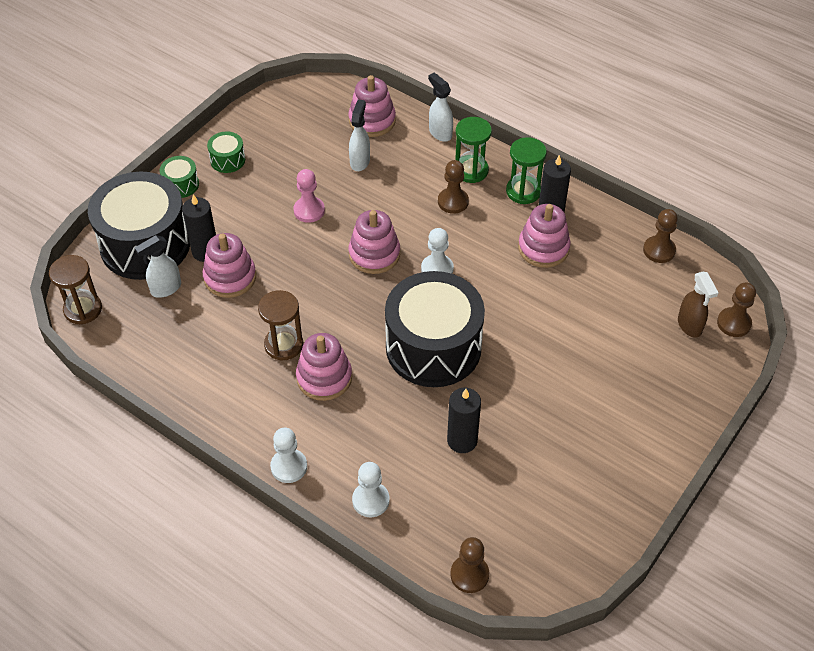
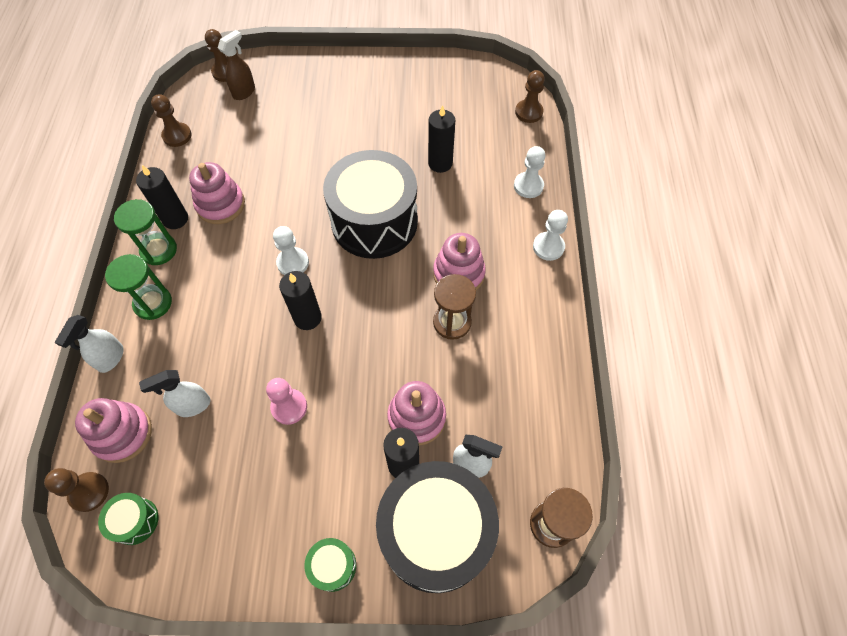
camera: 125 degrees left, 10 degrees up
(227, 160) = (266, 544): green drum -> green drum (135, 521)
(374, 254) = (307, 318): pink stacking toy -> black candle
(453, 202) = (204, 295): brown pawn -> brown pawn (89, 492)

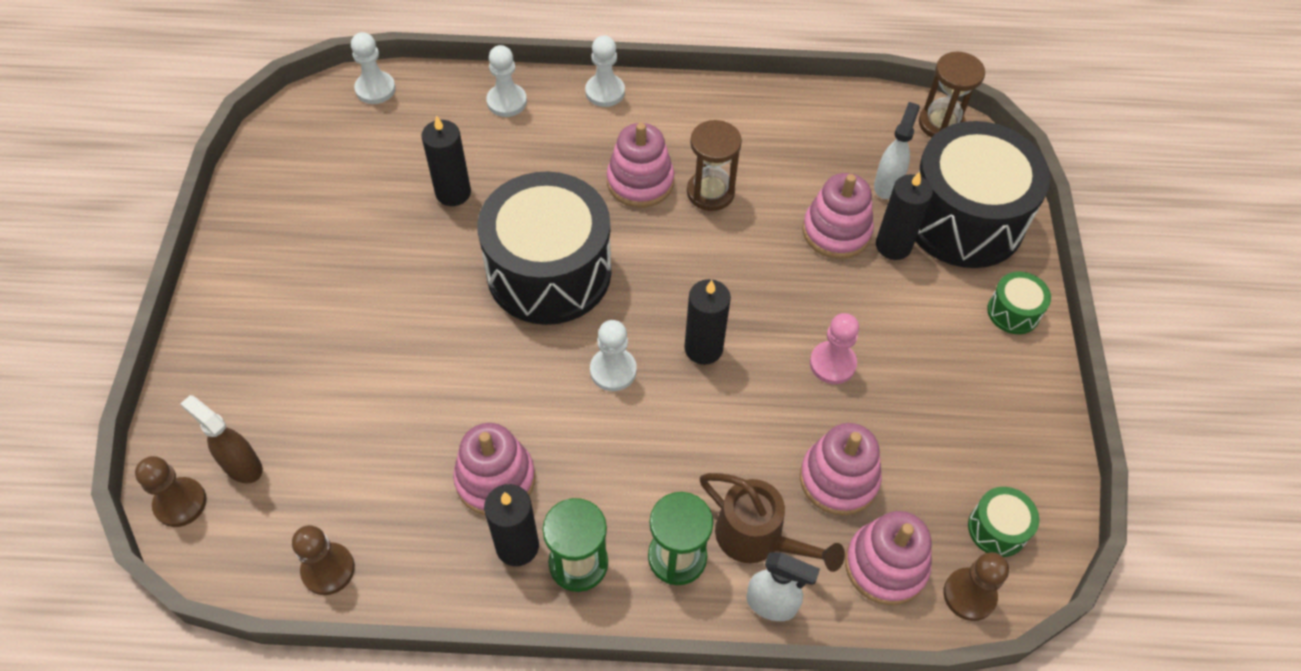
camera: 90 degrees left, 5 degrees down
(157, 351) = (758, 538): none -> brown watering can
(193, 406) = (838, 479): white spray bottle -> pink stacking toy
(528, 112) = (375, 89): brown pawn -> white pawn

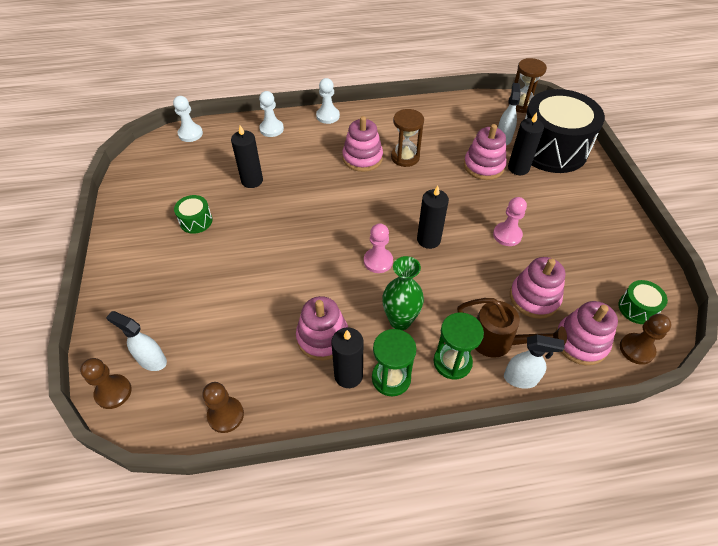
camera: 10 degrees left, 5 degrees down
(242, 466) = (152, 360): brown spray bottle -> white spray bottle
(549, 272) = (322, 213): black drum -> none
(613, 370) = (378, 261): white pawn -> pink pawn
(618, 476) = (400, 321): none -> green vase
(1013, 312) = (598, 191): green drum -> green drum (196, 221)

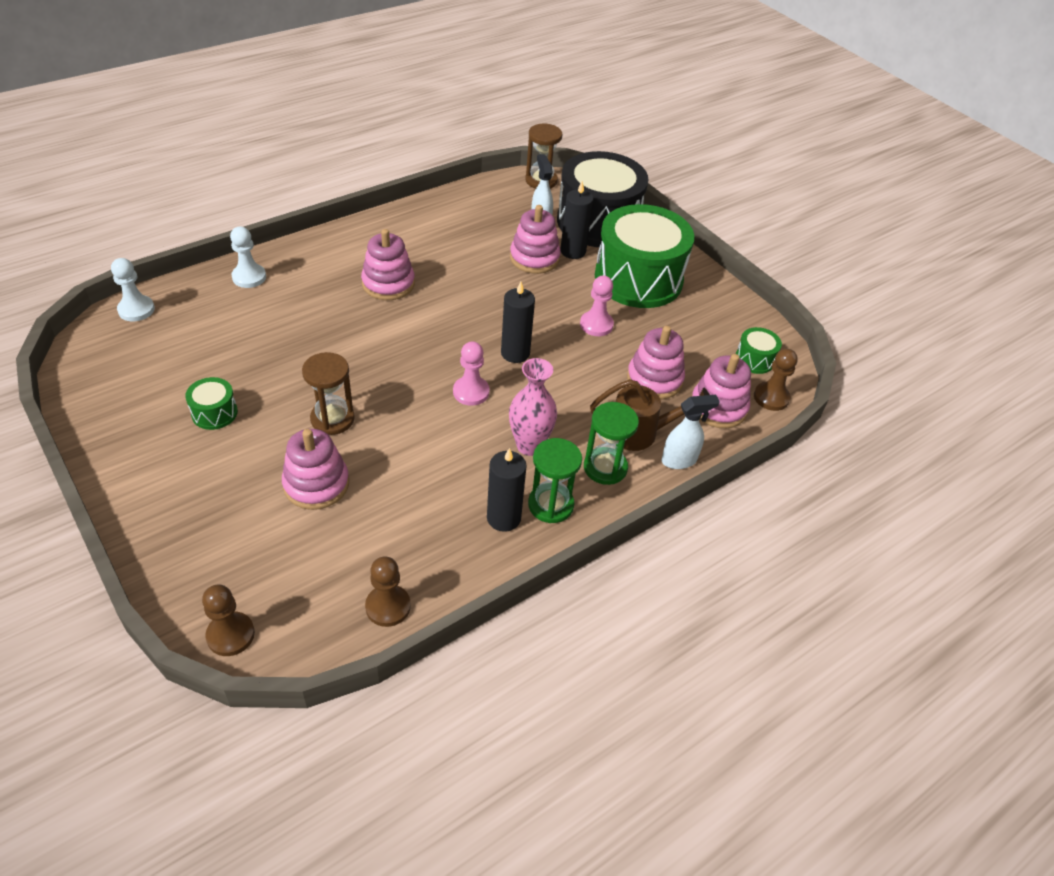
camera: 30 degrees left, 5 degrees down
(152, 360) = (258, 584): white spray bottle -> none
(252, 180) = (261, 345): black candle -> none
(323, 337) = (453, 490): pink stacking toy -> pink stacking toy (316, 484)
(328, 116) = (315, 244): white pawn -> none
(400, 321) = (529, 446): green vase -> pink vase
(405, 157) = (439, 270): brown hourglass -> brown hourglass (332, 419)
(563, 205) = (638, 279): none -> green drum

